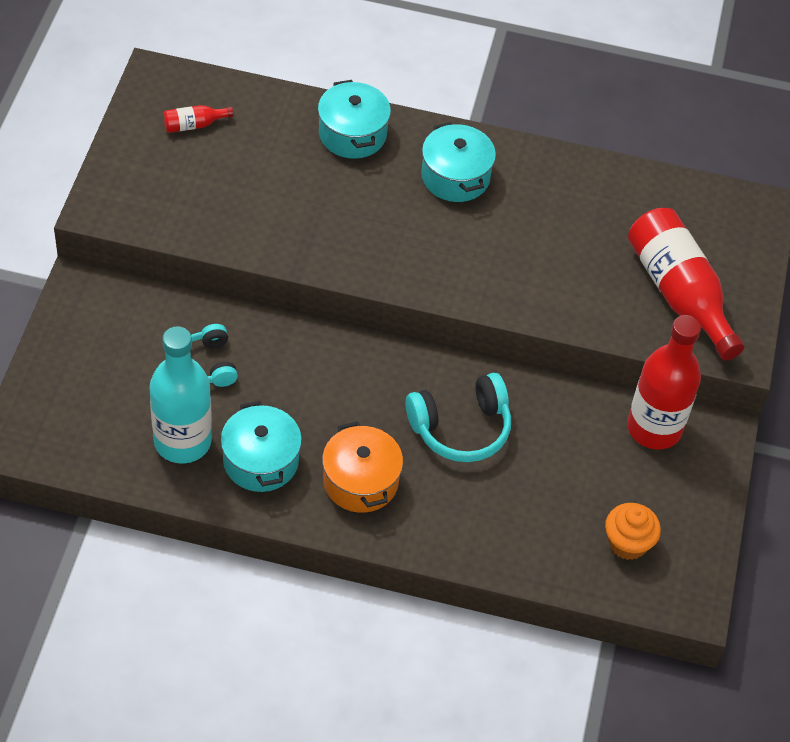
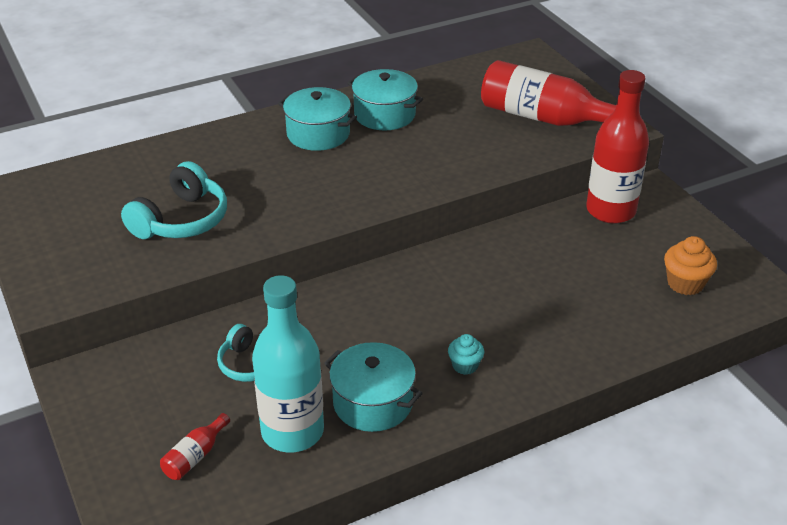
camera: 35 degrees left, 15 degrees down
(194, 125) = (75, 204): red bottle -> red bottle (195, 456)
(352, 134) = (212, 148): turquoise pot -> turquoise pot (384, 115)
(360, 481) = (465, 365): orange pot -> turquoise cupcake
(461, 428) = (491, 287): turquoise headphones -> turquoise headphones (181, 220)

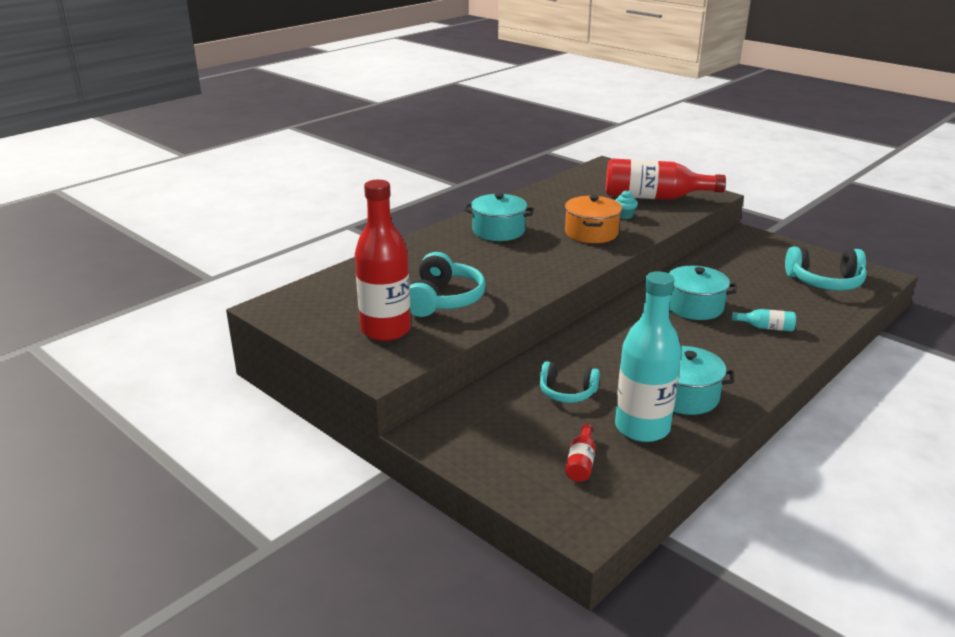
camera: 20 degrees left, 10 degrees down
(384, 115) = (537, 212): turquoise pot -> turquoise pot (694, 307)
(420, 158) = (591, 233): none -> orange pot
(465, 365) = (727, 359): turquoise cupcake -> turquoise cupcake (624, 216)
(549, 333) = (766, 327): none -> turquoise bottle
(610, 211) = (734, 251): red bottle -> red bottle (386, 330)
(685, 283) = (825, 282): orange cupcake -> turquoise headphones

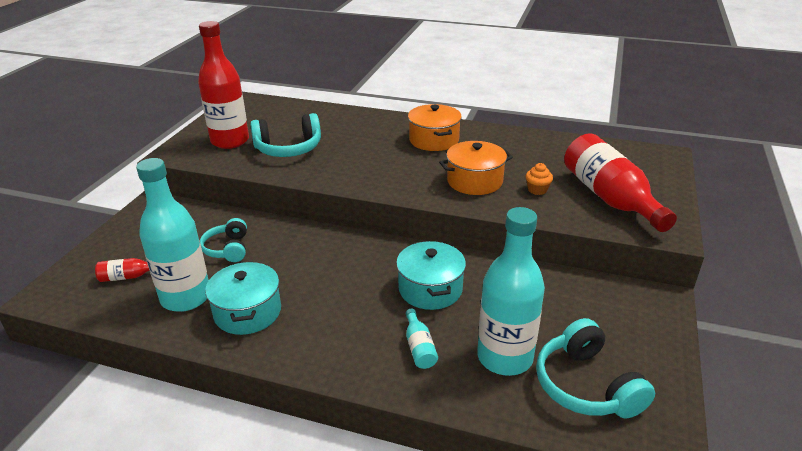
camera: 65 degrees right, 5 degrees up
(498, 231) = (434, 140): turquoise pot -> orange pot
(624, 216) = (537, 190): turquoise cupcake -> orange cupcake
(788, 300) = (504, 357): none -> turquoise bottle

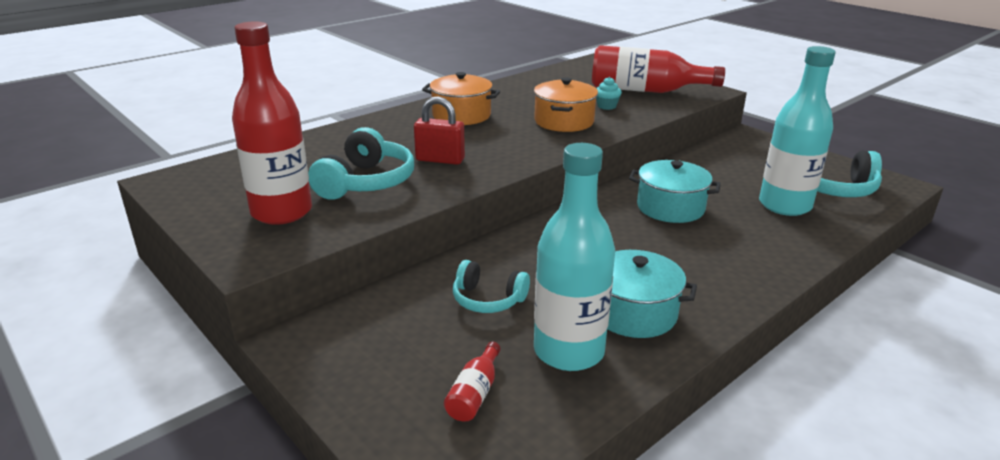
camera: 60 degrees left, 5 degrees down
(346, 159) = (440, 160): none -> red padlock
(419, 347) = (752, 235): turquoise bottle -> none
(537, 190) = (606, 106): orange cupcake -> turquoise cupcake

